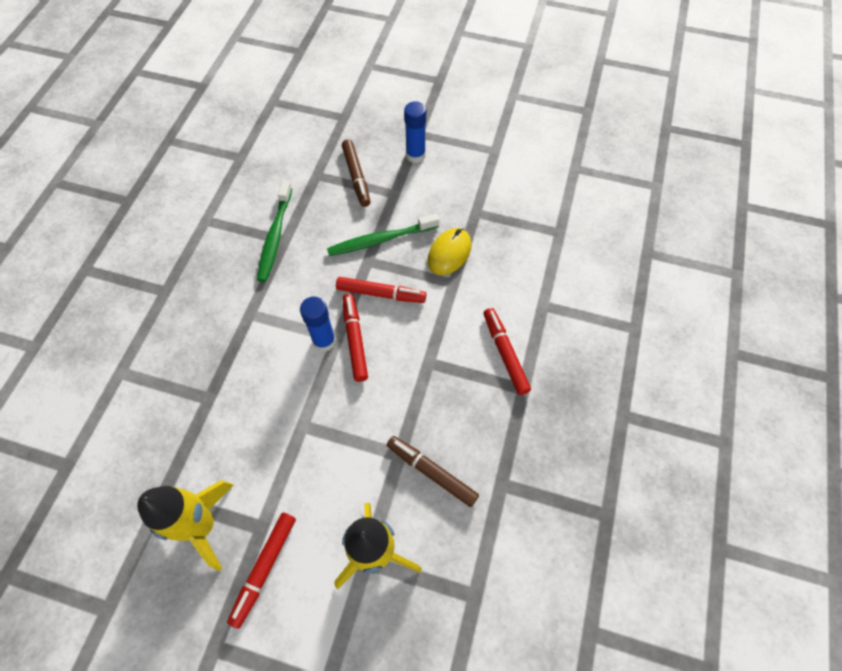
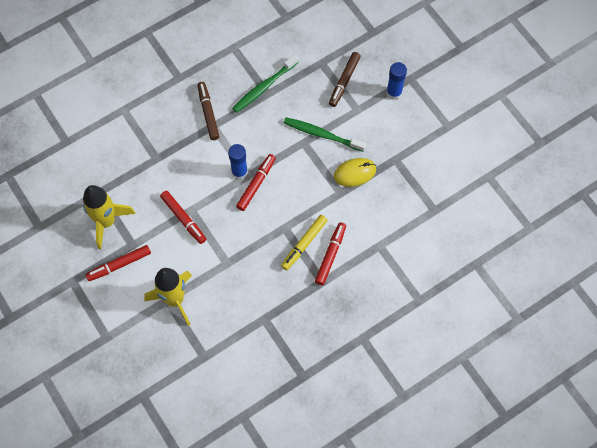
camera: 40 degrees right, 5 degrees up
(381, 294) = (293, 168): red marker -> red marker (183, 219)
(431, 472) = (235, 285): brown marker -> brown marker (208, 113)
(466, 363) = (304, 244): none -> yellow marker

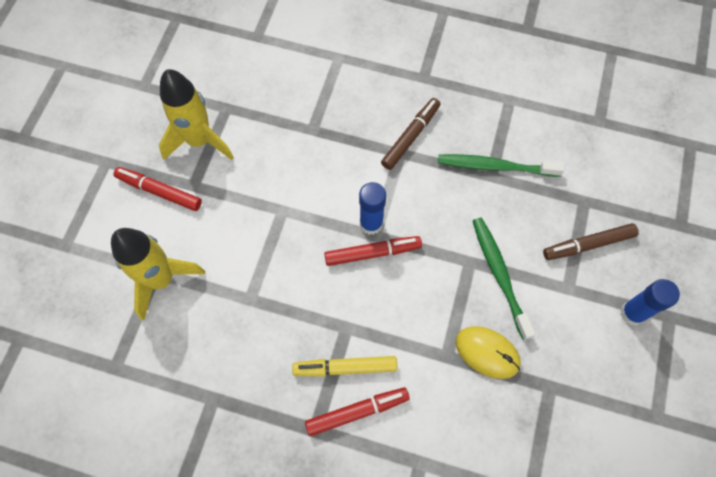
camera: 50 degrees right, 0 degrees up
(183, 219) = (265, 211): red marker -> none

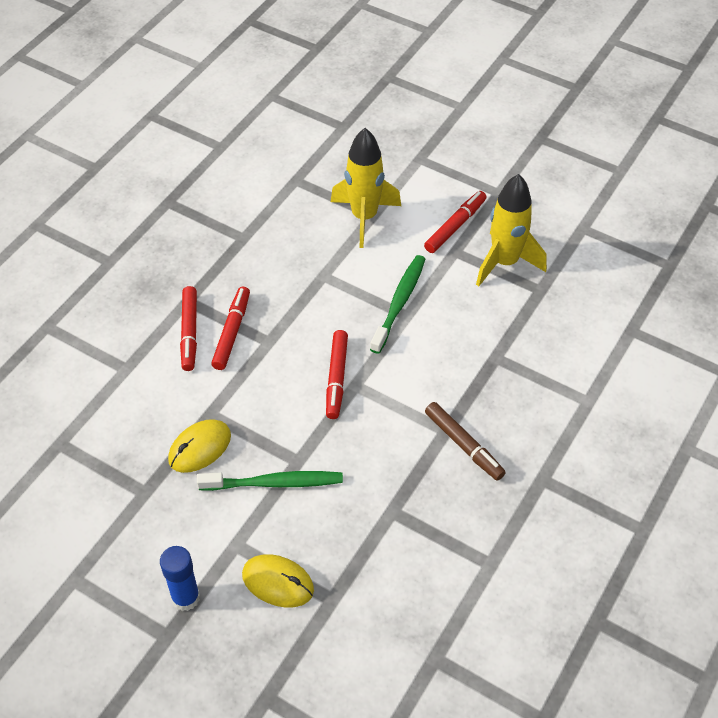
camera: 105 degrees right, 15 degrees down
(345, 367) = (232, 332): yellow marker -> red marker
(371, 224) = (369, 384): blue glue stick -> none
(495, 166) = (403, 518): green toothbrush -> green toothbrush (399, 303)
(588, 244) = (278, 582): brown marker -> yellow mouse

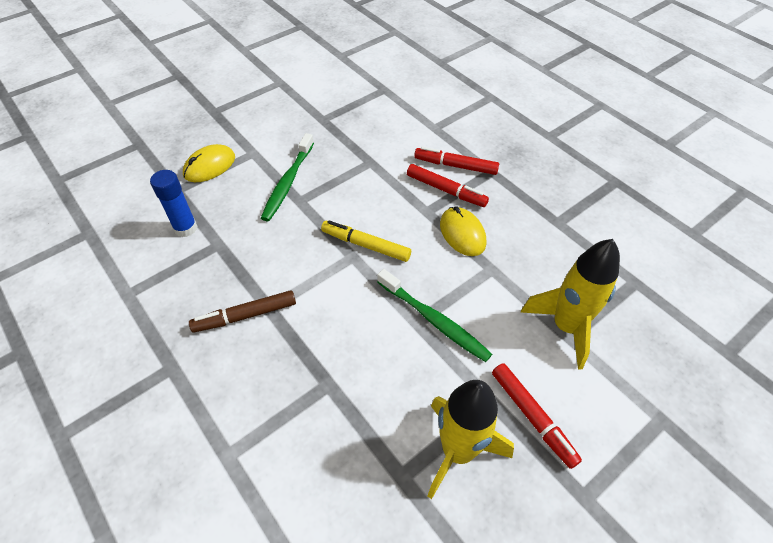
camera: 110 degrees right, 0 degrees up
(185, 598) = (232, 123): blue glue stick -> blue glue stick (185, 228)
(200, 448) = (342, 150): yellow mouse -> yellow mouse (462, 233)
(336, 378) = (366, 245): red marker -> yellow marker

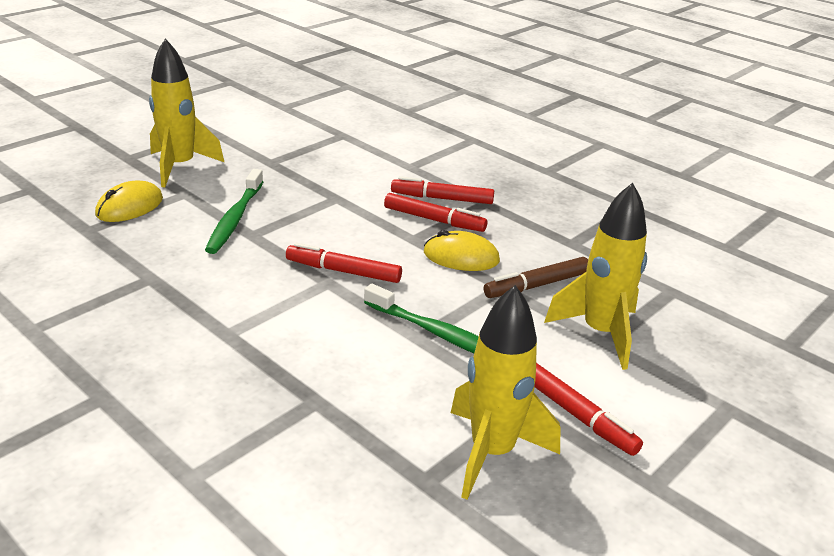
camera: 10 degrees left, 20 degrees down
(185, 228) = (105, 264): blue glue stick -> none
(245, 316) = (197, 342): brown marker -> brown marker (537, 285)
(252, 123) = (180, 167): none -> yellow rocket
(366, 245) = (343, 271): yellow marker -> red marker
(462, 233) = (461, 257): yellow mouse -> yellow mouse turned 45 degrees counterclockwise

